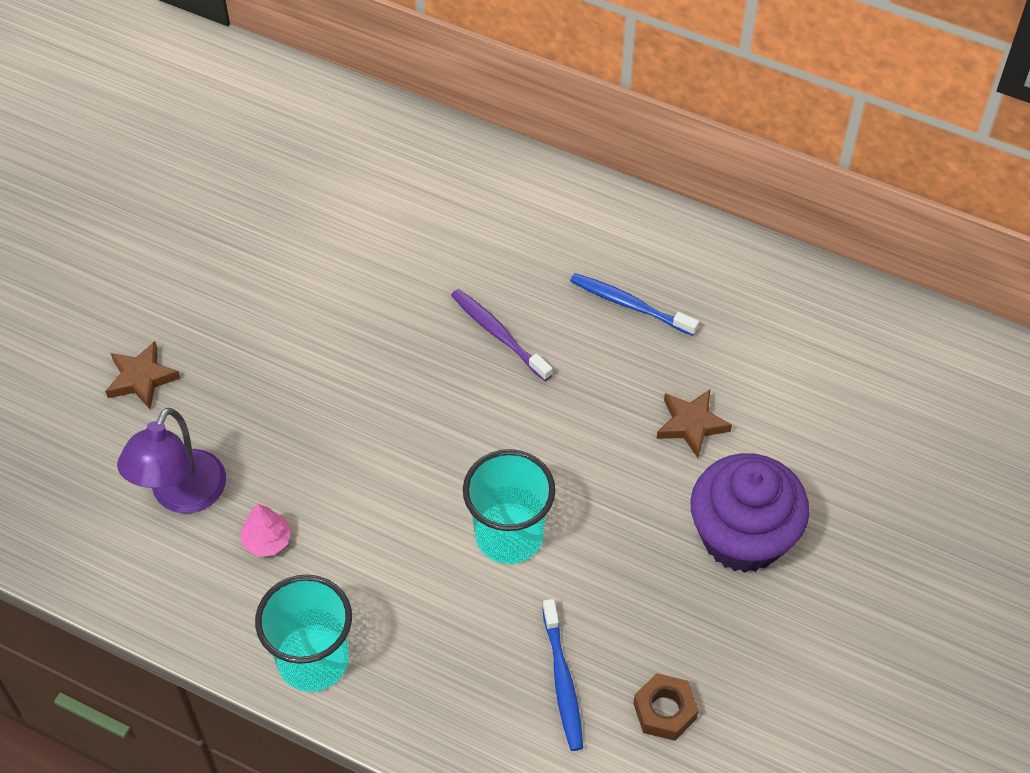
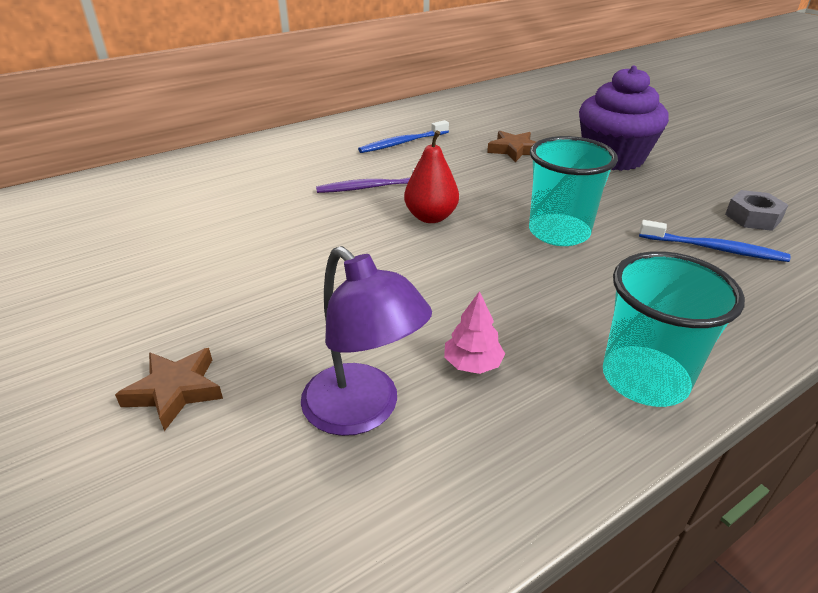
camera: 60 degrees left, 20 degrees down
(469, 415) = (431, 217): none -> red pear
(664, 711) = (752, 217): brown nut -> grey nut

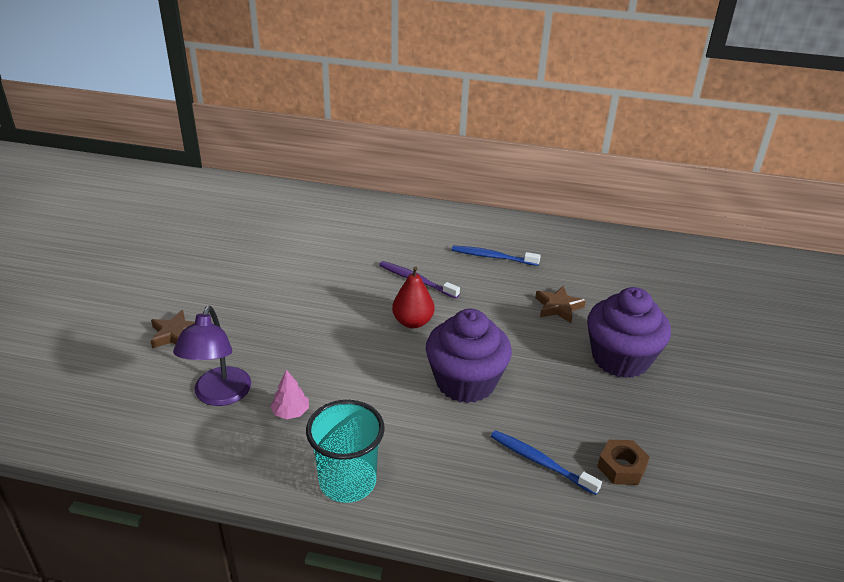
camera: 45 degrees right, 0 degrees up
(559, 232) = (465, 382): turquoise cup -> purple cupcake
(714, 249) = (540, 462): blue toothbrush -> blue toothbrush turned 150 degrees clockwise
(752, 217) = (621, 467): grey nut -> brown nut

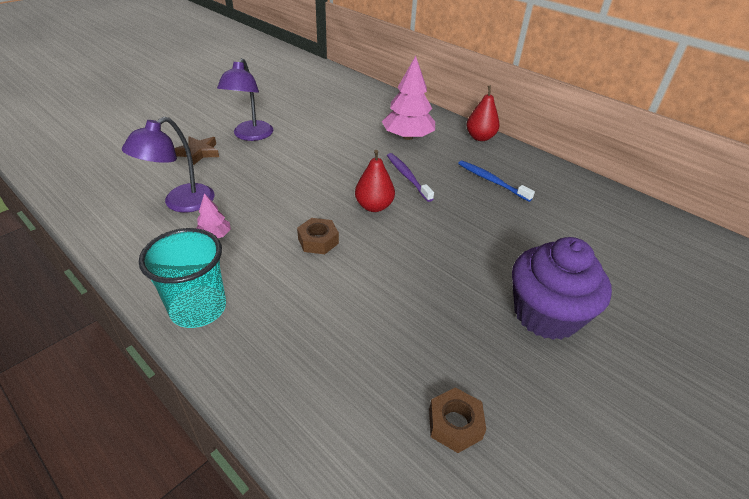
camera: 30 degrees right, 5 degrees up
(213, 293) = (250, 136): none -> purple lamp
(379, 237) = (407, 137): none -> pink tree
(393, 375) = (318, 241): none -> brown nut
(447, 214) = (480, 137): none -> red pear
(465, 382) = (373, 271): purple cupcake -> none
(540, 462) = (375, 375): blue toothbrush -> none
(558, 307) = (519, 243): brown star -> none

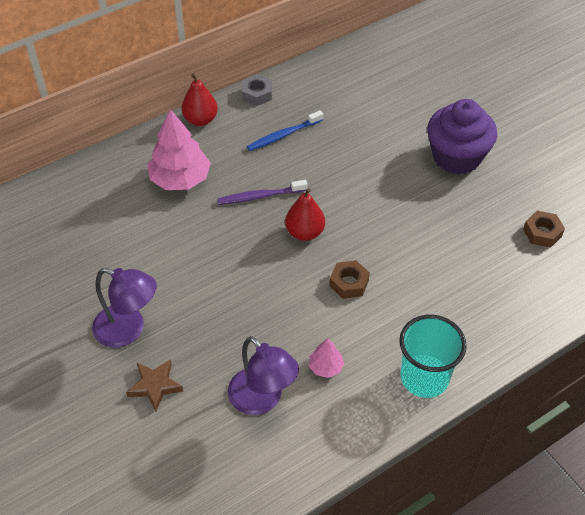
camera: 75 degrees left, 10 degrees up
(533, 161) = (257, 94): none -> grey nut

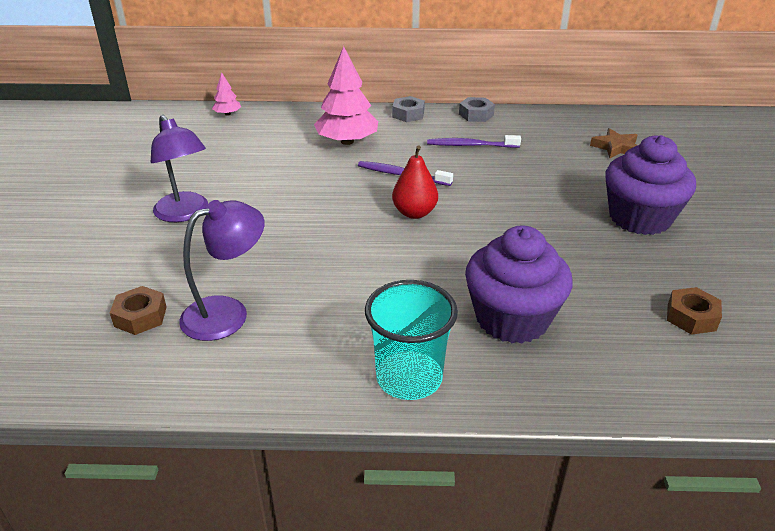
camera: 35 degrees right, 15 degrees down
(155, 386) = (155, 258): brown star -> brown star (615, 147)
(200, 120) = (408, 114): red pear -> grey nut
(262, 400) = (227, 313): purple lamp -> purple lamp turned 120 degrees counterclockwise
(283, 135) = (470, 145): blue toothbrush -> purple toothbrush
(325, 367) = (316, 317): pink tree -> pink tree (227, 114)
(349, 283) = (415, 265): brown nut -> brown nut (140, 316)
(446, 294) = (512, 319): none -> purple cupcake

